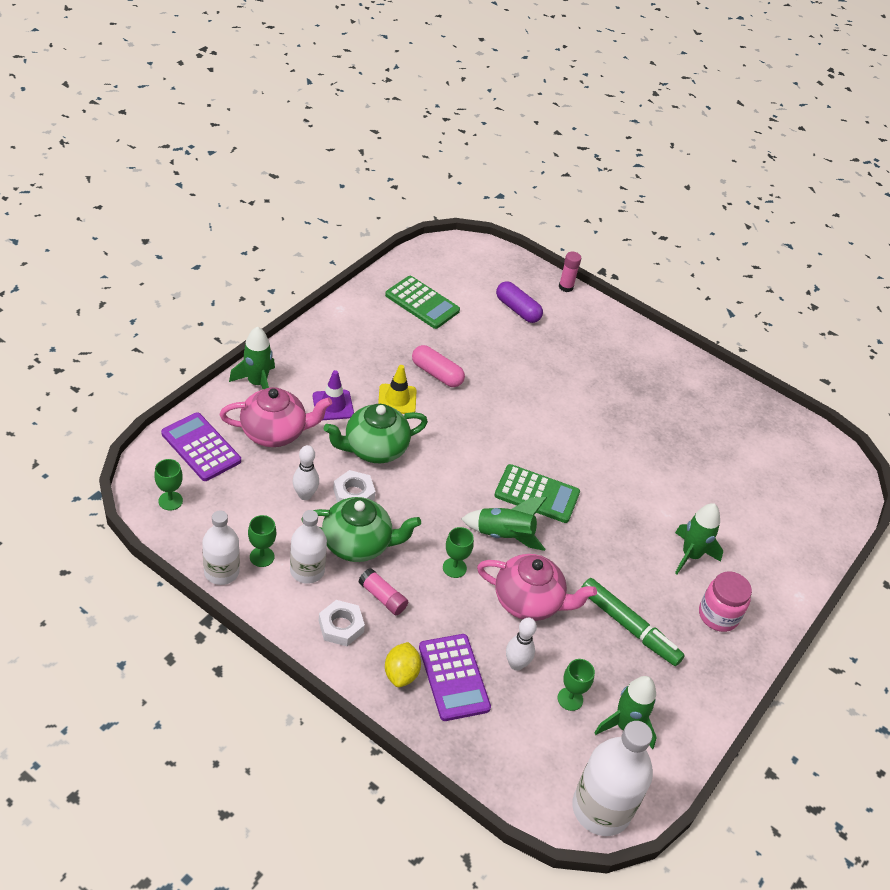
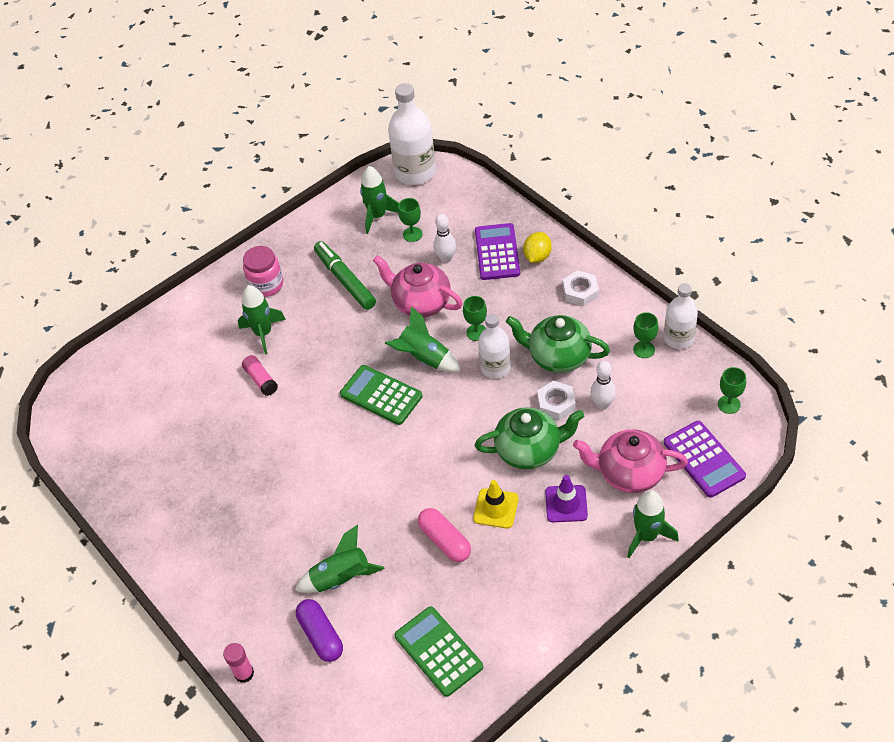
camera: 155 degrees left, 5 degrees up
(307, 570) = (605, 336): white bottle -> white bottle (495, 368)
(382, 597) = (543, 312): pink glue stick -> pink glue stick (261, 380)
(516, 345) = (341, 578): none -> green rocket

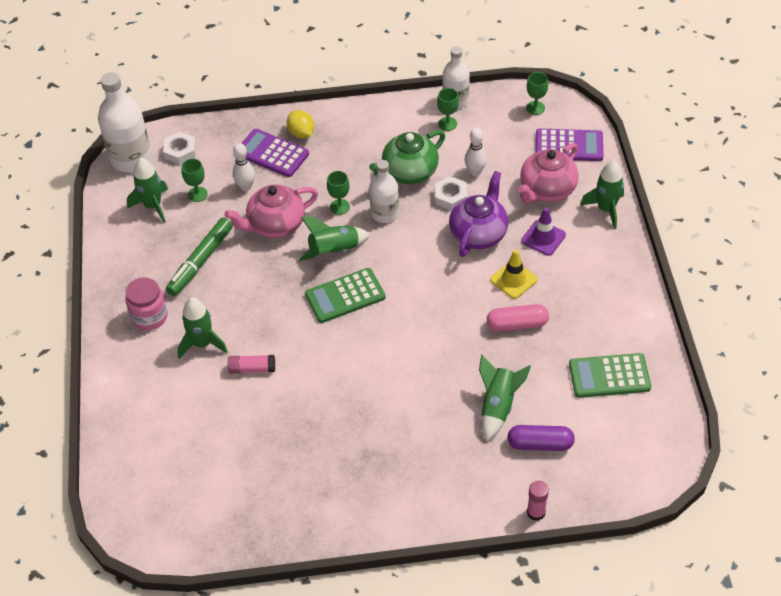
camera: 60 degrees left, 0 degrees up
(345, 280) = (201, 261): green marker -> green marker turned 60 degrees counterclockwise
(529, 450) = (478, 233): green teapot -> purple teapot
(580, 291) = (360, 128): white nut -> white nut (180, 151)

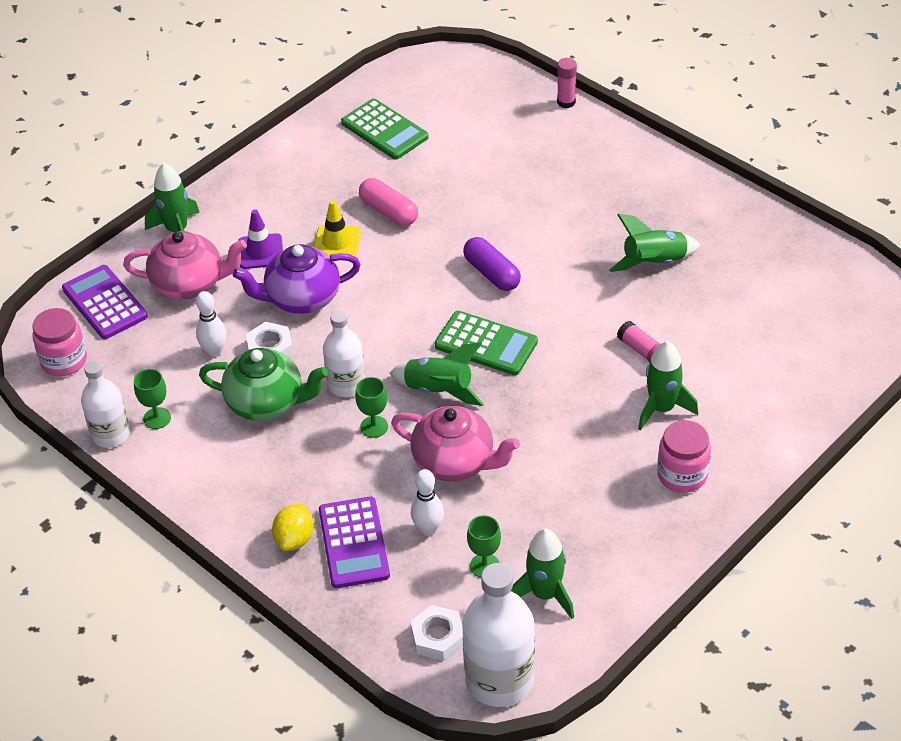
camera: 130 degrees left, 5 degrees down
(201, 261) = (569, 488): green marker -> none
(498, 406) = (491, 174): green rocket -> green rocket (654, 263)
(535, 108) = (64, 361): green goblet -> pink jar
(540, 444) = (500, 132): purple capsule -> purple capsule (491, 273)

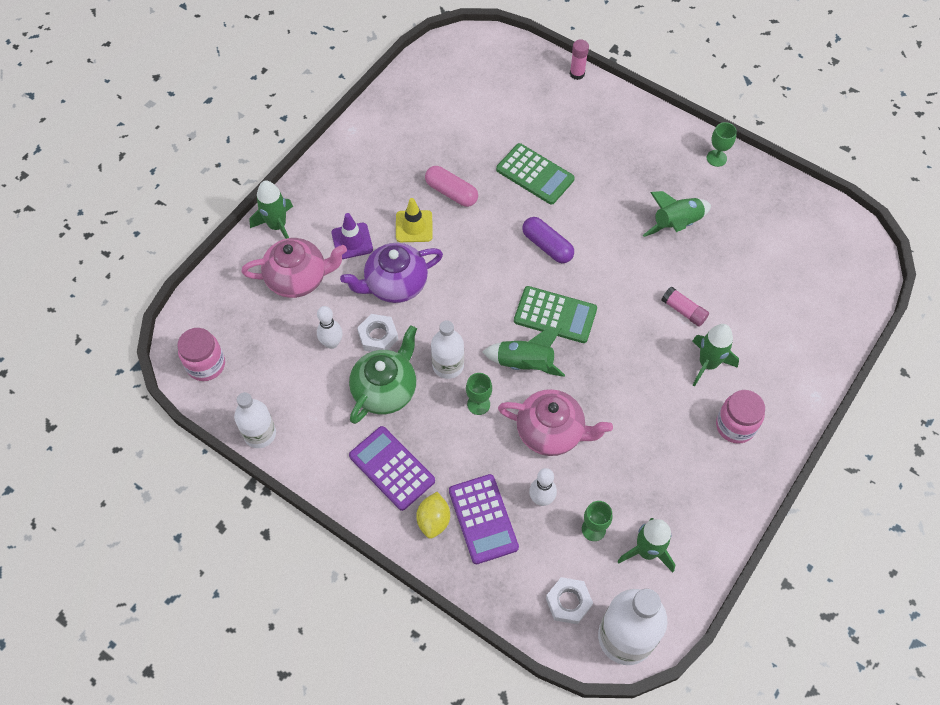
camera: 10 degrees left, 15 degrees up
(105, 303) = (229, 303): purple calculator -> purple calculator (392, 468)
(157, 418) = (296, 414): green goblet -> green goblet (716, 158)
(267, 403) = (385, 389): green teapot -> green teapot turned 60 degrees counterclockwise
(384, 130) = (433, 113): green calculator -> green calculator (535, 174)

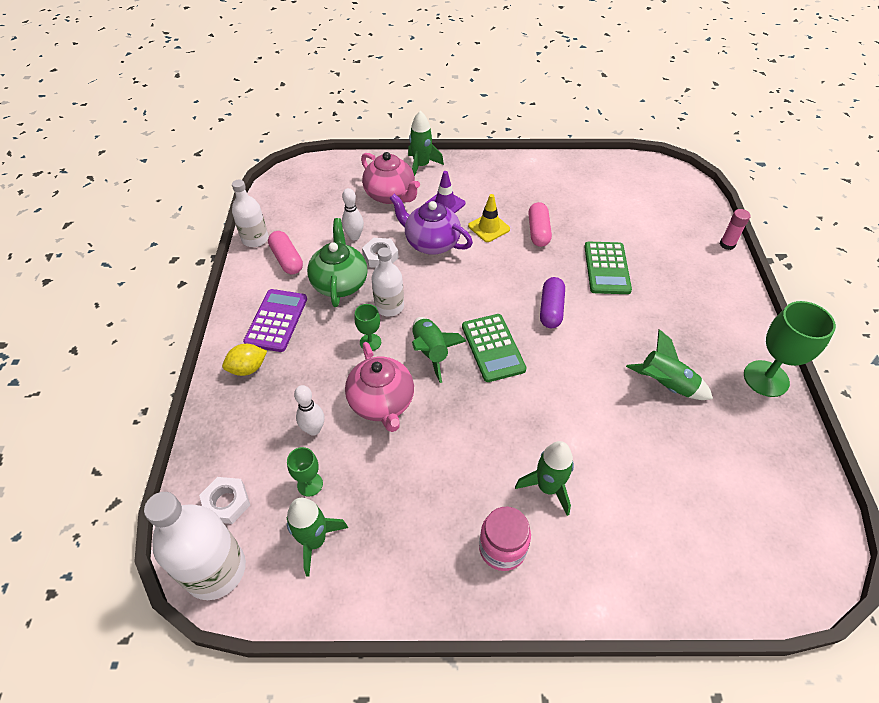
camera: 55 degrees right, 10 degrees down
(206, 364) = (288, 189): pink jar -> none
(315, 419) = (287, 260): none -> pink capsule
(385, 389) = (340, 283): green teapot -> green teapot turned 90 degrees counterclockwise
(483, 519) = (269, 399): purple calculator -> none
(683, 311) = (584, 437): pink glue stick -> none
(716, 158) = (766, 378): green goblet -> green goblet, size x1.91

